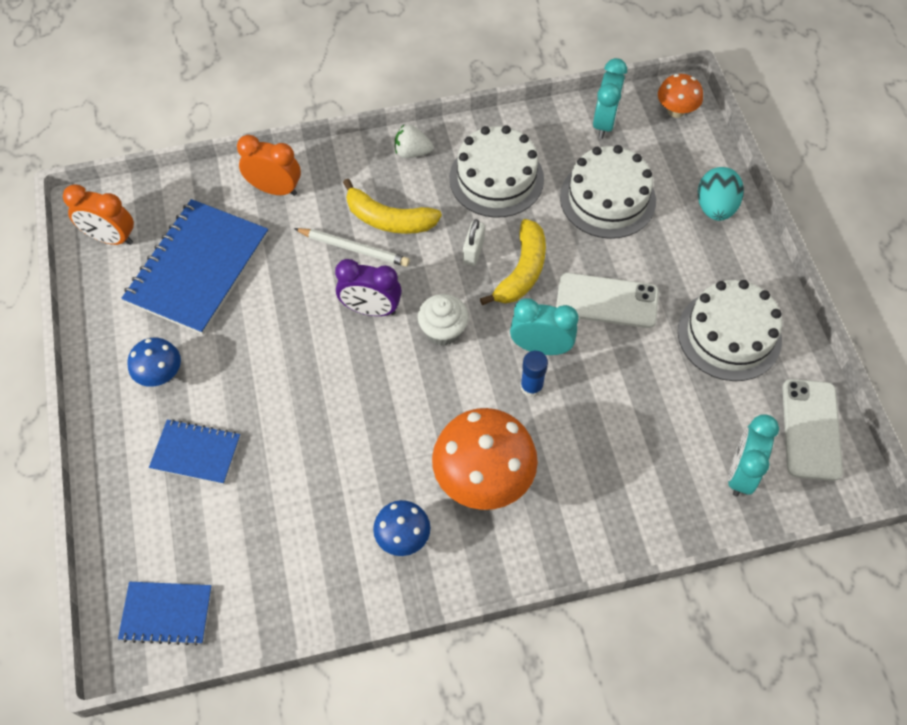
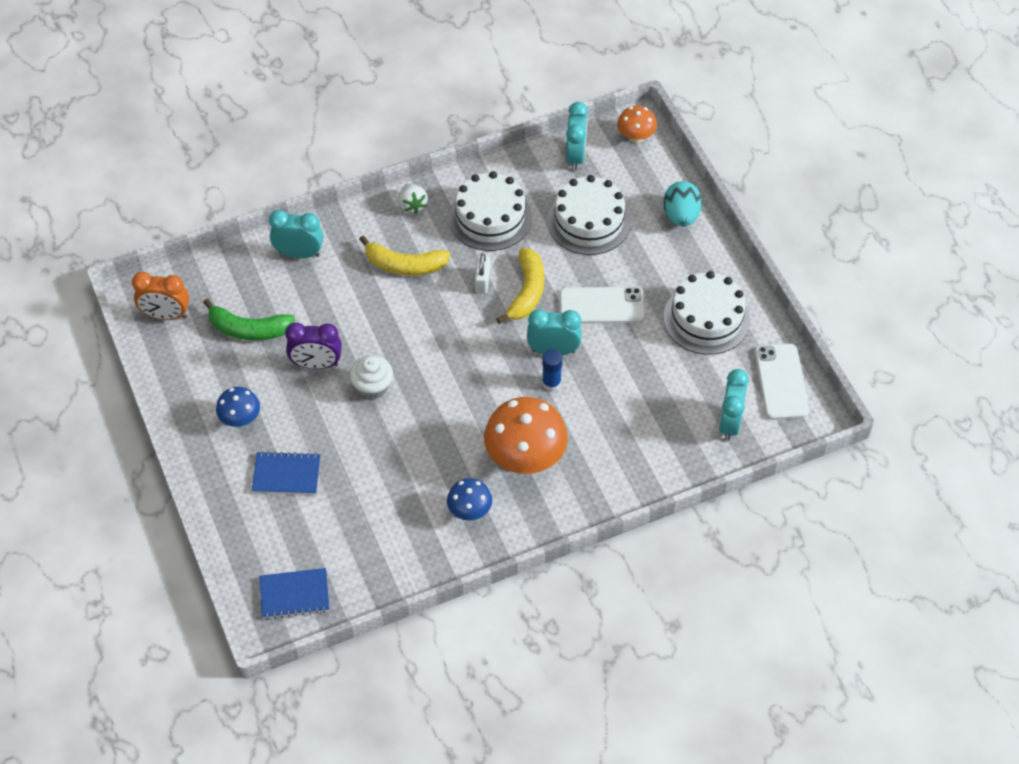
camera: 10 degrees left, 5 degrees down
(198, 268) = (249, 329): blue notebook -> green banana
(275, 189) = (299, 253): orange clock -> turquoise clock
(354, 248) = (380, 294): white pencil -> none
(371, 309) = (405, 341): purple clock -> purple clock (316, 364)
(412, 152) = (412, 205): white strawberry -> white strawberry turned 105 degrees counterclockwise
(443, 330) = (470, 349): white cupcake -> white cupcake (372, 387)

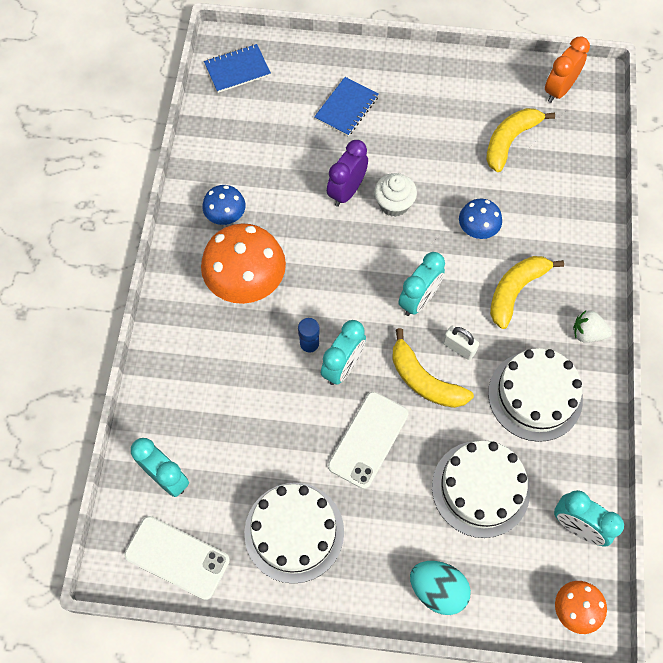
camera: 120 degrees right, 10 degrees up
(240, 419) = (420, 99): blue mushroom -> blue mushroom (477, 230)
(249, 329) = (509, 141): green banana -> yellow banana
(294, 595) = (237, 69): blue notebook -> blue notebook turned 45 degrees clockwise
(299, 253) = (575, 213): turquoise clock -> turquoise clock (419, 300)
(316, 364) = (443, 173): purple clock -> purple clock (346, 191)

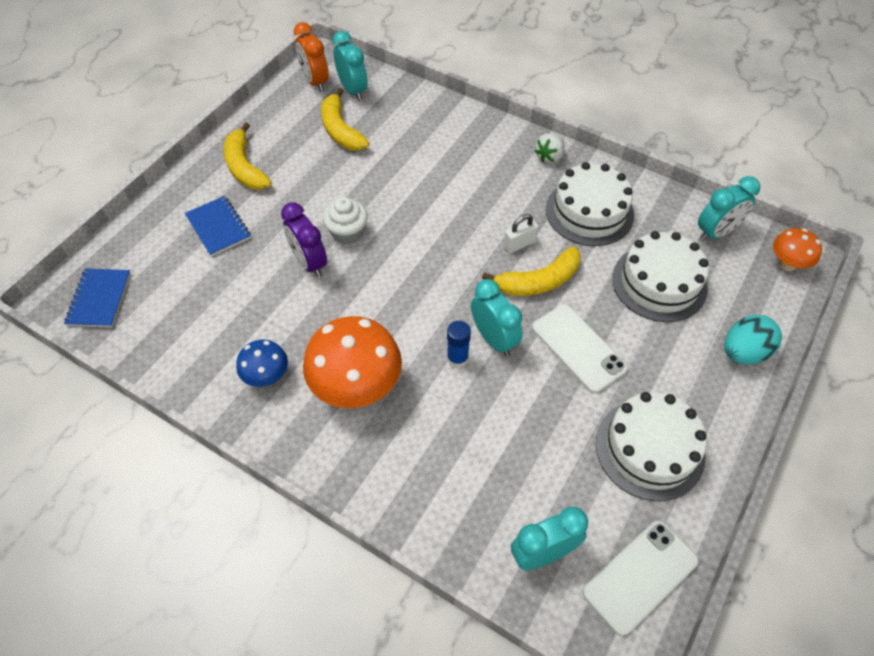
camera: 65 degrees left, 10 degrees down
(419, 300) = (457, 253): turquoise clock -> turquoise clock (353, 90)
(477, 230) = (412, 186): blue mushroom -> none
(515, 291) = (486, 185): yellow banana -> yellow banana (245, 167)

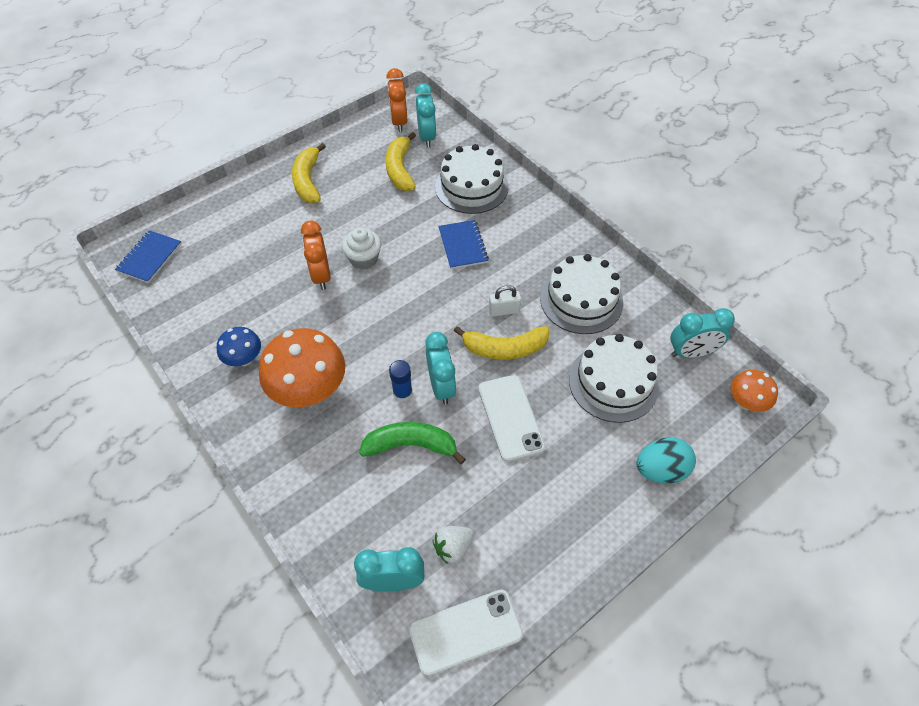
camera: 20 degrees right, 0 degrees up
(218, 227) = (264, 225): blue notebook -> blue notebook (463, 245)
(309, 263) = (321, 275): purple clock -> orange clock
(492, 408) = (411, 445): none -> green banana
(549, 157) = (569, 240): white strawberry -> white strawberry (453, 547)
(649, 449) = (529, 526): white cake -> white cake (471, 186)

